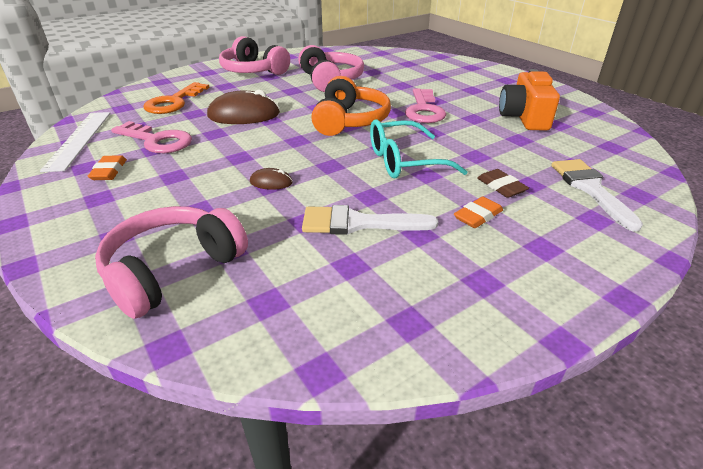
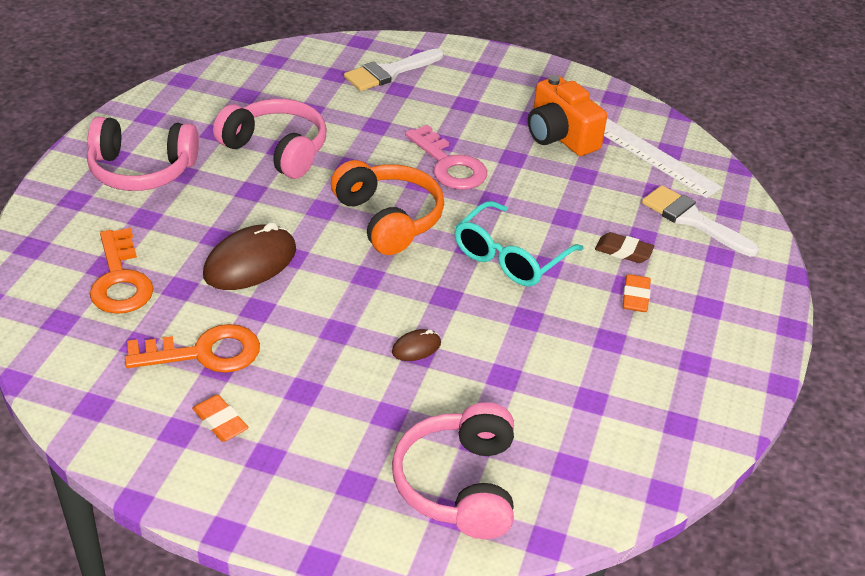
camera: 40 degrees left, 5 degrees up
(79, 139) = (96, 399): white ruler -> white ruler (654, 157)
(157, 141) = (204, 353): pink key -> orange key
(358, 223) = (551, 355): white brush -> white brush (389, 72)

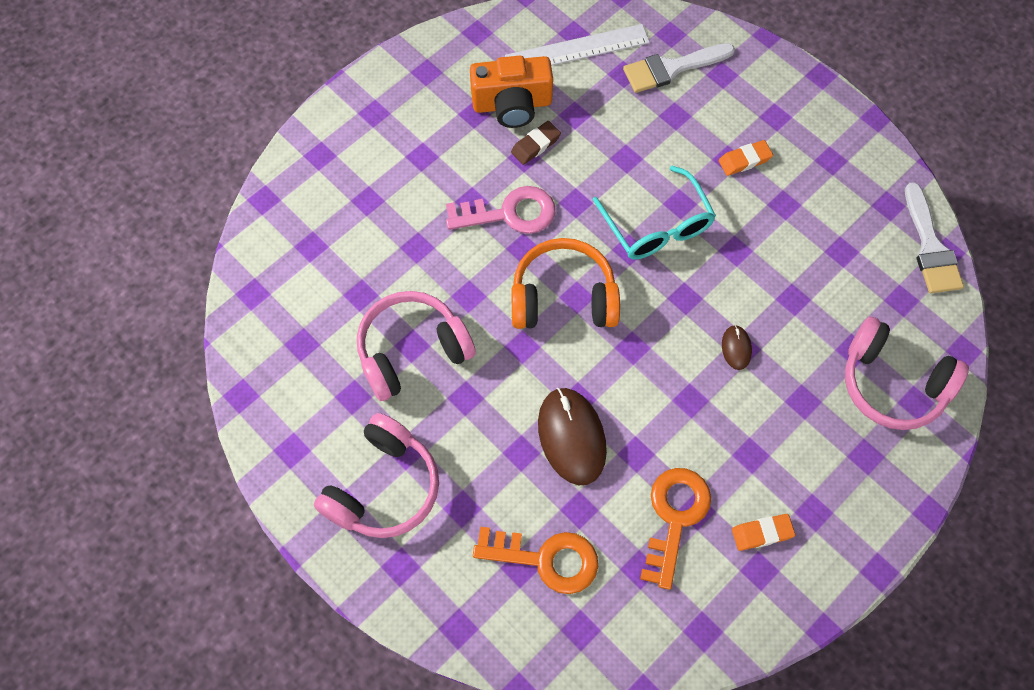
camera: 60 degrees left, 25 degrees up
(389, 72) = (334, 196): white brush -> white brush (930, 247)
(623, 251) = (687, 139): brown eraser -> brown eraser (535, 145)
(635, 297) = (744, 160): orange eraser -> orange eraser turned 60 degrees counterclockwise

